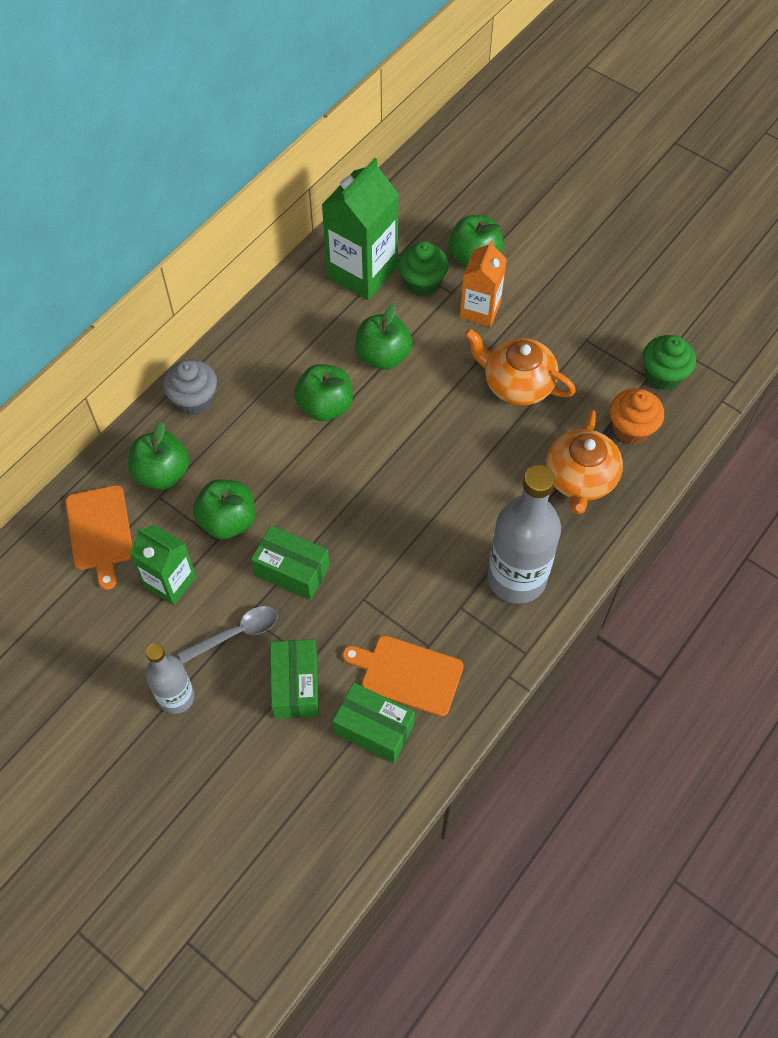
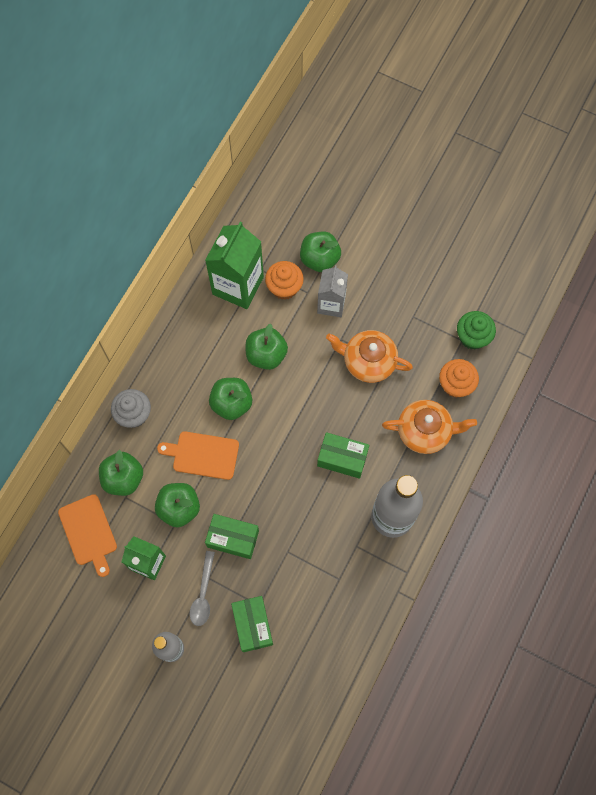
camera: 10 degrees left, 10 degrees up
(236, 633) = (203, 594): grey spoon -> grey spoon turned 135 degrees clockwise
(374, 729) = (312, 647): green box -> green box (342, 458)
(407, 674) = (328, 603): orange cutting board -> orange cutting board (203, 455)
(422, 283) = (284, 287): green cupcake -> orange cupcake
(480, 310) = (331, 304): orange carton -> grey carton
(580, 478) = (425, 431): orange teapot -> orange teapot turned 90 degrees counterclockwise

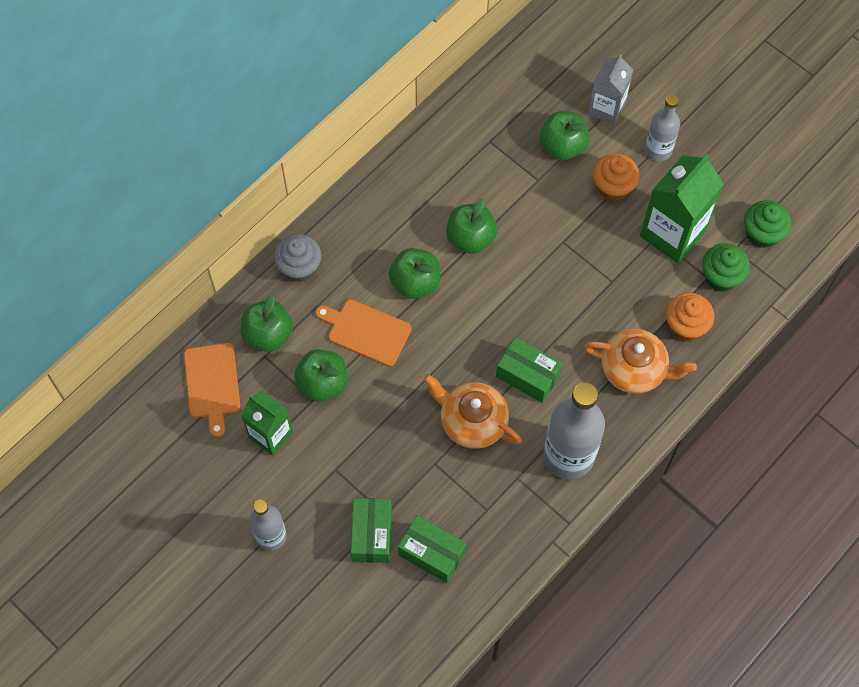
camera: 15 degrees right, 5 degrees down
(203, 594) = (324, 485): grey spoon -> none
(233, 538) = (375, 433): green box -> green box (432, 553)
(238, 285) = (458, 153): green carton -> green carton (672, 233)
(284, 287) = (512, 168): orange cupcake -> orange cupcake (613, 187)
(331, 304) = (562, 199): grey carton -> grey carton (606, 108)
(368, 361) = (588, 274): orange teapot -> orange teapot (472, 421)
(396, 244) = (658, 150): none -> grey bottle
(495, 293) = (762, 234): none -> green cupcake

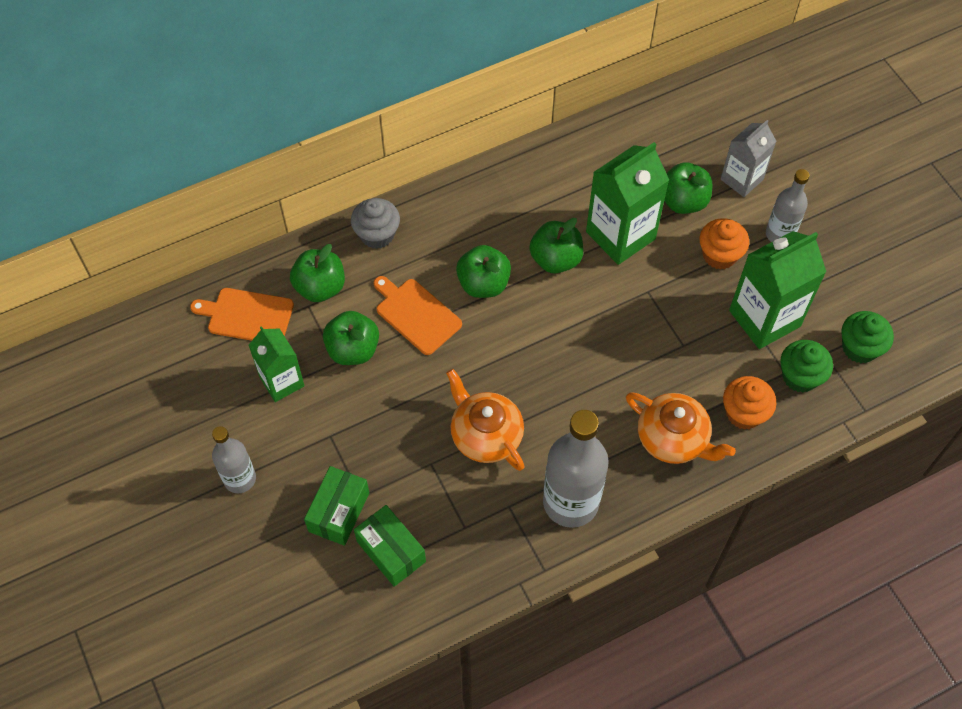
camera: 20 degrees right, 5 degrees down
(212, 384) = (247, 316): orange cutting board -> orange cutting board turned 90 degrees clockwise
(519, 196) = (620, 235): none -> green carton
(527, 376) = (560, 409): green box -> none

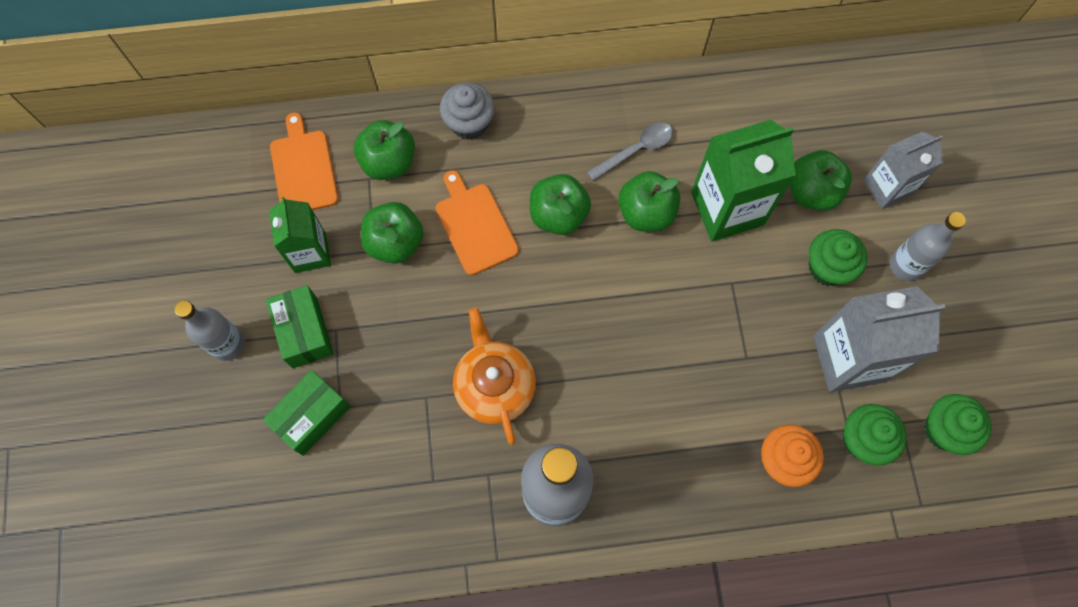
camera: 20 degrees right, 10 degrees up
(247, 316) = (303, 169): orange cutting board -> orange cutting board turned 45 degrees clockwise
(391, 551) = (347, 479): green box -> green box (304, 332)
(527, 213) = (636, 150): none -> grey spoon
(673, 439) = (693, 462): orange teapot -> none
(719, 255) = (827, 267): orange cupcake -> green cupcake
(764, 318) = (849, 358): green carton -> grey carton

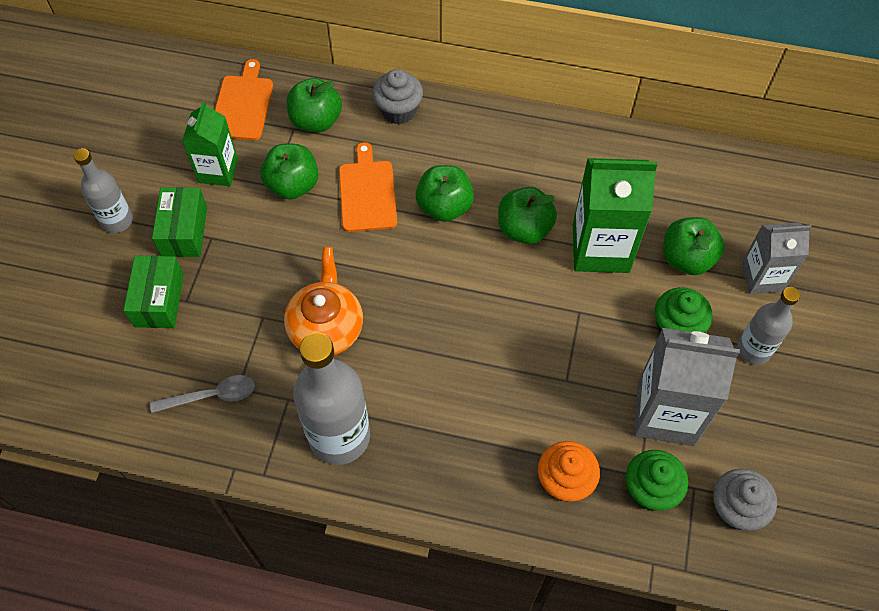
camera: 20 degrees right, 10 degrees down
(312, 416) = (159, 300): green box -> green box turned 60 degrees counterclockwise
(636, 150) = (536, 175): grey spoon -> grey spoon (211, 396)
(944, 430) = (735, 509): green cupcake -> grey cupcake

